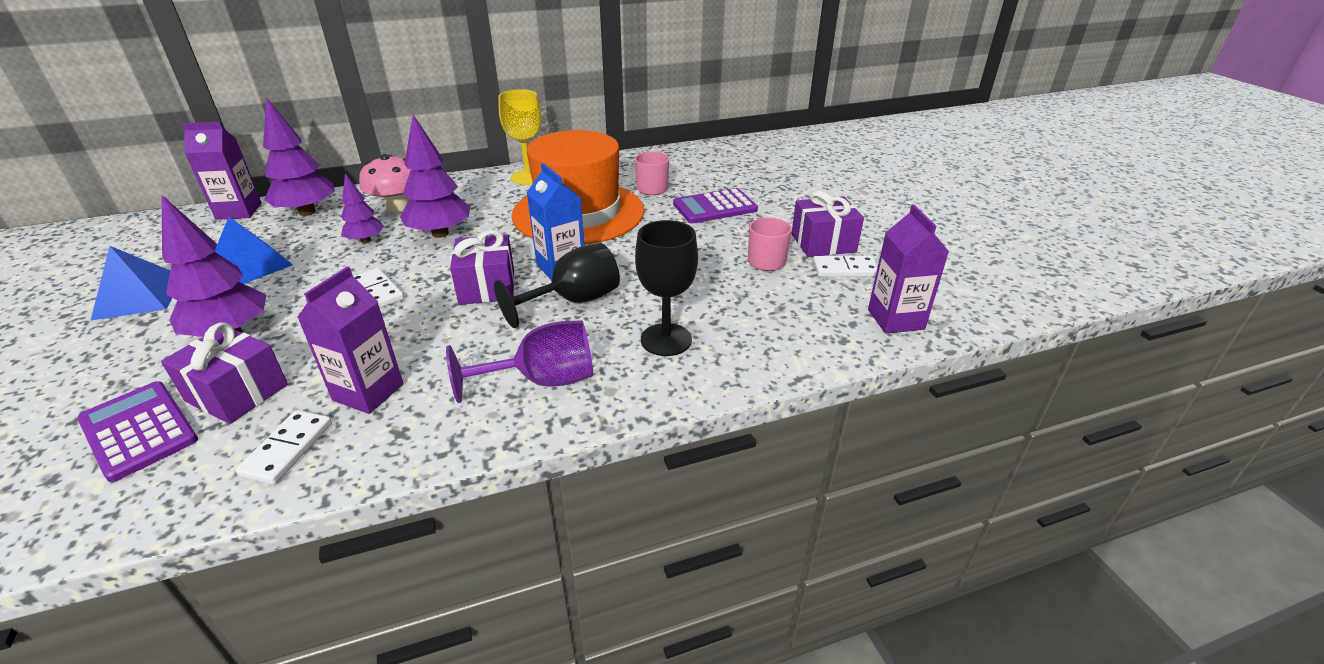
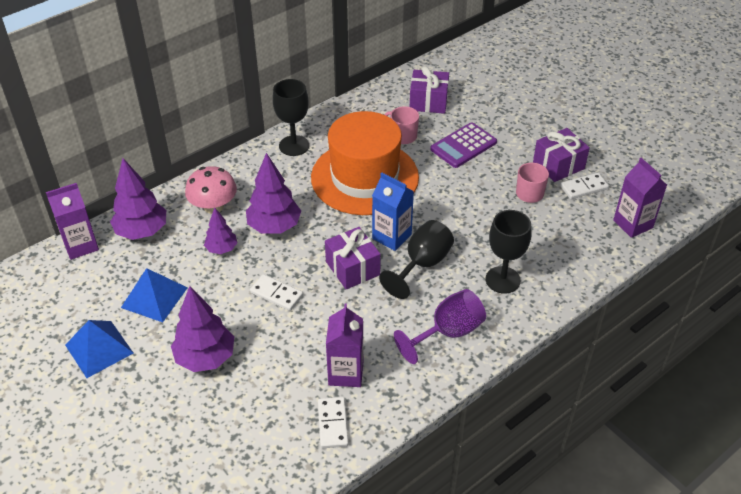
camera: 20 degrees left, 10 degrees up
(139, 430) = (225, 442): purple calculator -> none
(237, 393) = (260, 399): purple gift -> purple gift (428, 102)
(528, 177) = (294, 146): yellow goblet -> black goblet

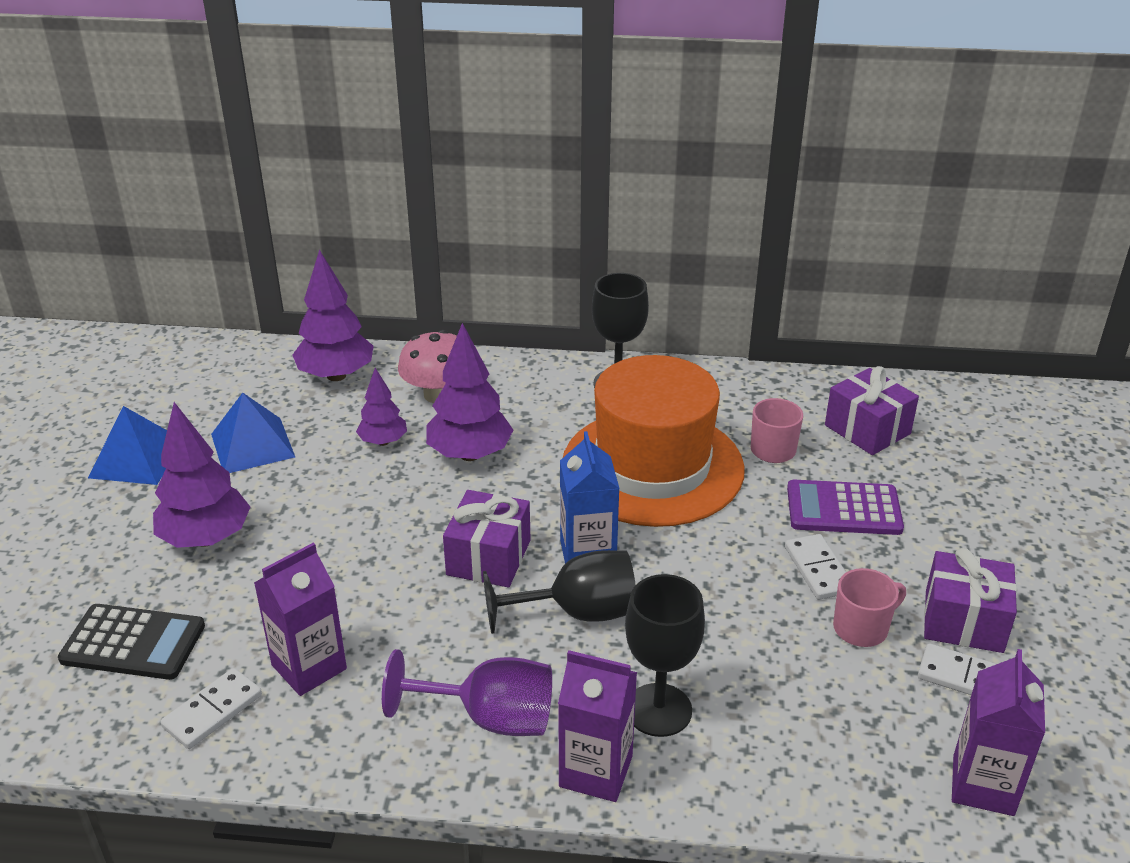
camera: 45 degrees right, 10 degrees down
(81, 245) = (266, 354): purple carton -> purple carton (596, 771)
(248, 429) = (133, 643): none -> black calculator
(276, 294) = (367, 526): white domino -> white domino (818, 569)

